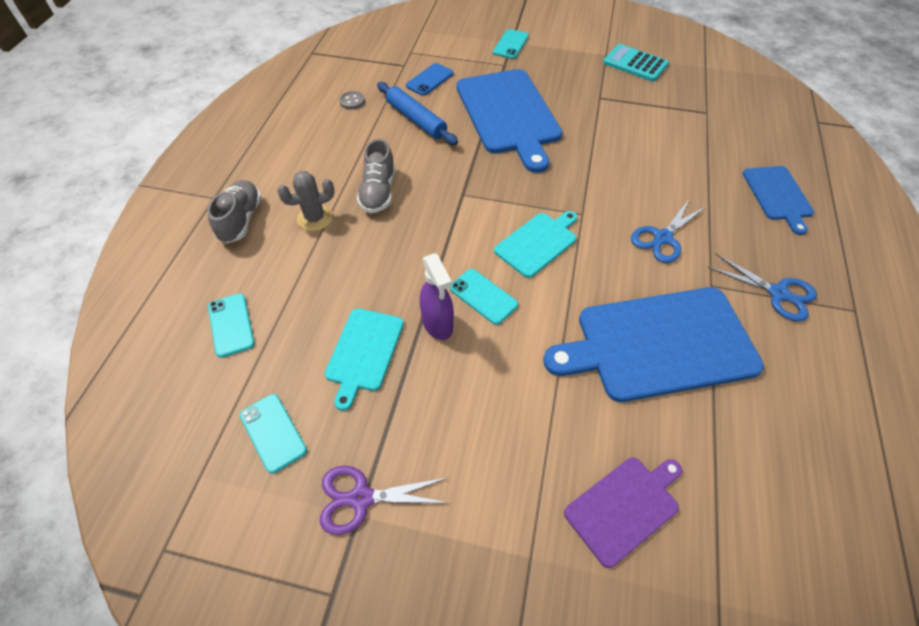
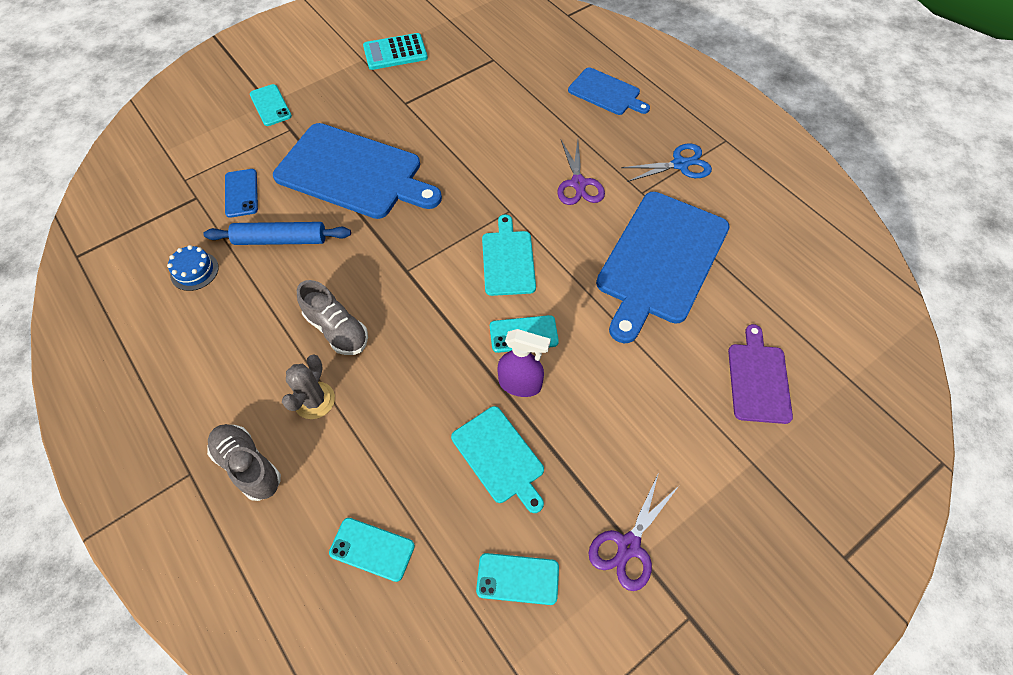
camera: 50 degrees left, 5 degrees up
(352, 101) = (194, 271): grey button -> blue cake
(662, 238) = (578, 184): blue scissors -> purple scissors

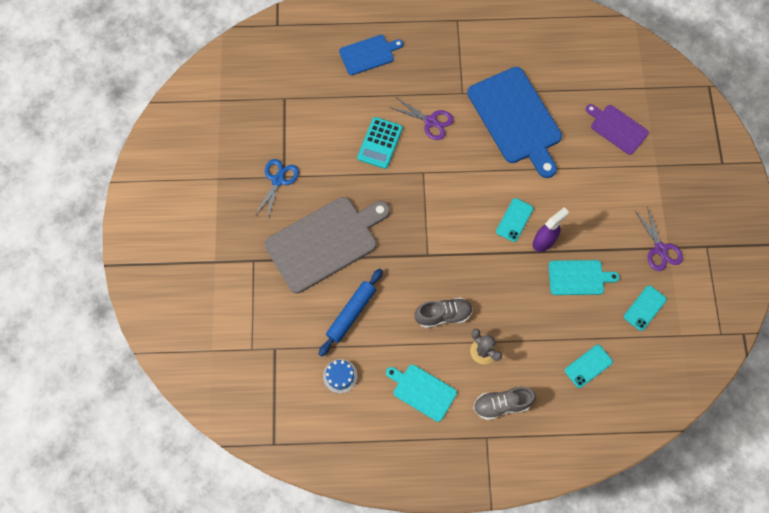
camera: 55 degrees left, 10 degrees up
(241, 193) = (292, 319): blue phone -> none
(270, 105) = (219, 261): turquoise phone -> none
(353, 172) = (324, 242): blue cutting board -> grey cutting board
(395, 52) = (227, 154): turquoise calculator -> turquoise calculator (380, 143)
(508, 260) = (459, 196): turquoise cutting board -> turquoise cutting board (422, 391)
(680, 164) = (457, 58): blue scissors -> blue scissors (278, 180)

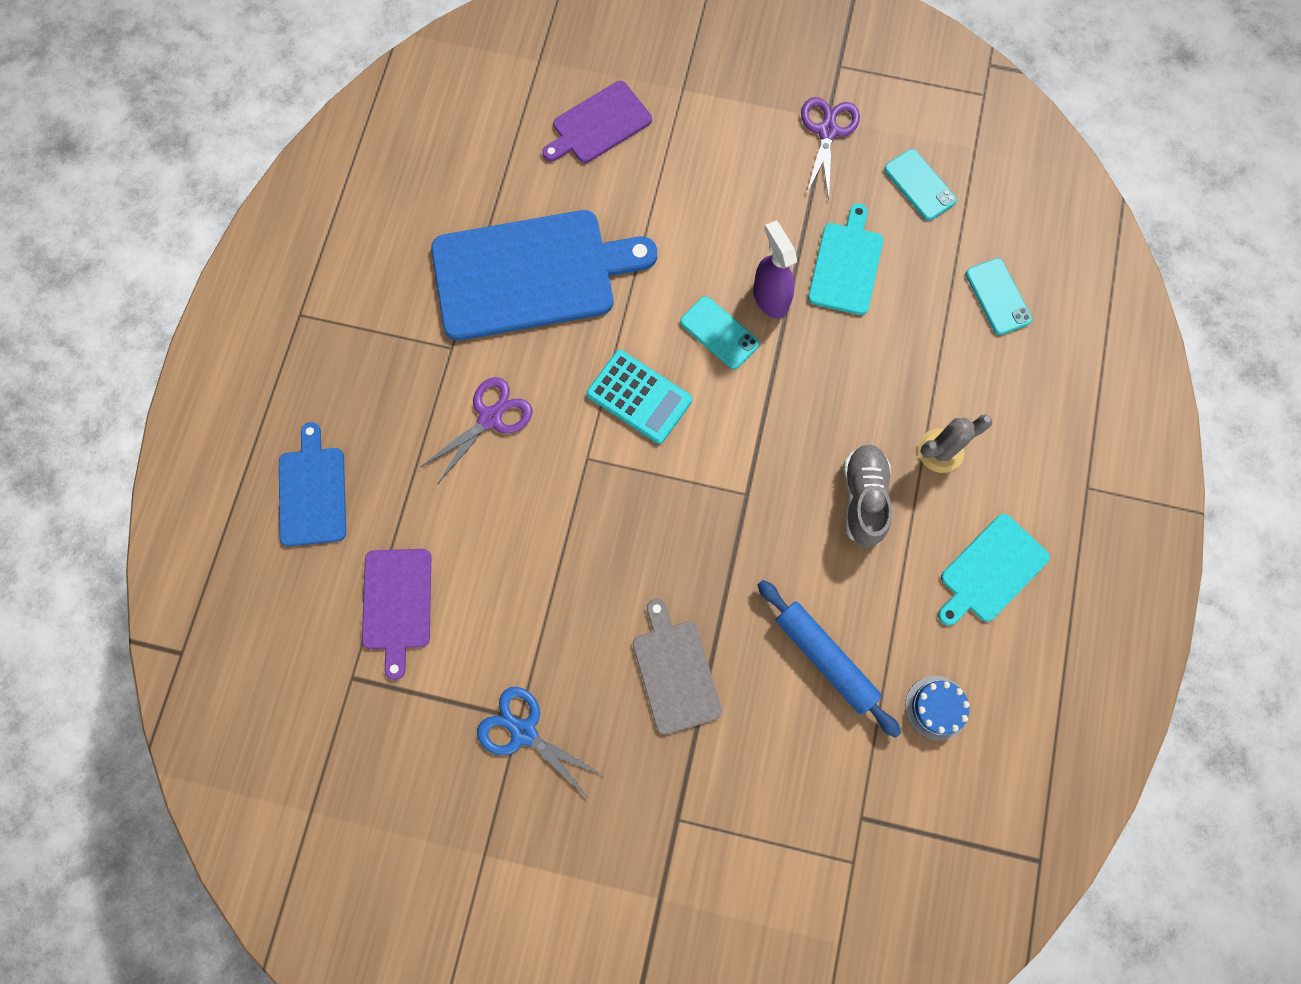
camera: 75 degrees left, 5 degrees up
(324, 242) = (675, 672): grey cutting board -> grey cutting board, size x0.53
(325, 107) = (397, 603): none -> purple cutting board
(380, 143) = (505, 519): turquoise calculator -> turquoise calculator (639, 397)
(502, 404) = (1037, 448): grey shoe -> none
(660, 249) = (827, 131): purple scissors -> purple scissors turned 75 degrees counterclockwise

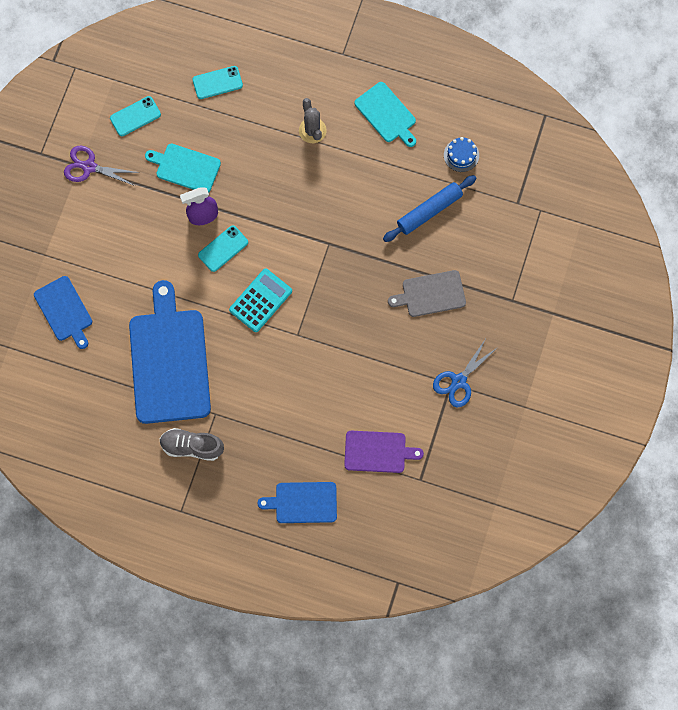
camera: 85 degrees left, 0 degrees up
(490, 418) = (265, 391): purple scissors -> none
(599, 124) = (64, 310): purple cutting board -> blue cutting board
(863, 498) = (337, 178): grey shoe -> grey shoe (192, 446)

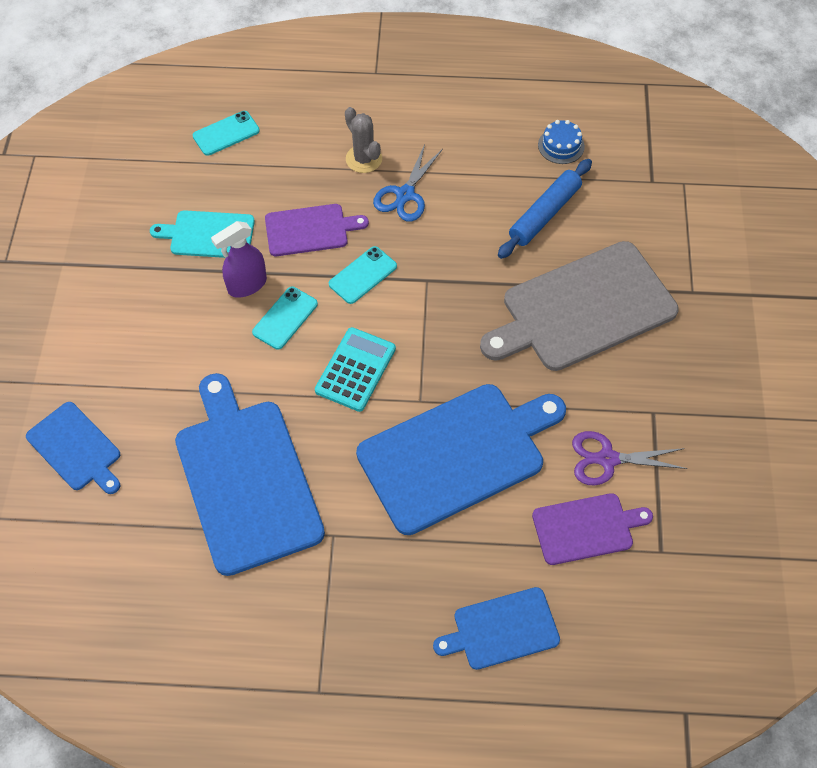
camera: 15 degrees left, 15 degrees down
(89, 167) = (76, 262): purple scissors -> purple scissors (607, 459)
(135, 116) = (126, 192): turquoise phone -> turquoise phone (362, 275)
(192, 446) = (311, 590): grey shoe -> none
(258, 181) = (310, 230): none -> purple cutting board
(310, 379) = (456, 455): none -> blue cutting board
(386, 114) = (452, 122): turquoise cutting board -> none
(431, 294) = (583, 309): grey cutting board -> grey cutting board, size x1.87
(458, 381) = (663, 407): blue scissors -> blue scissors (405, 195)

